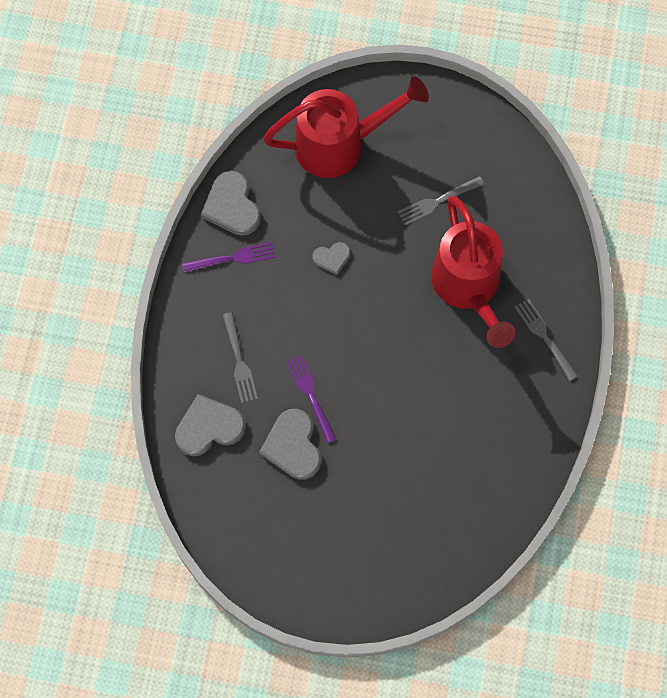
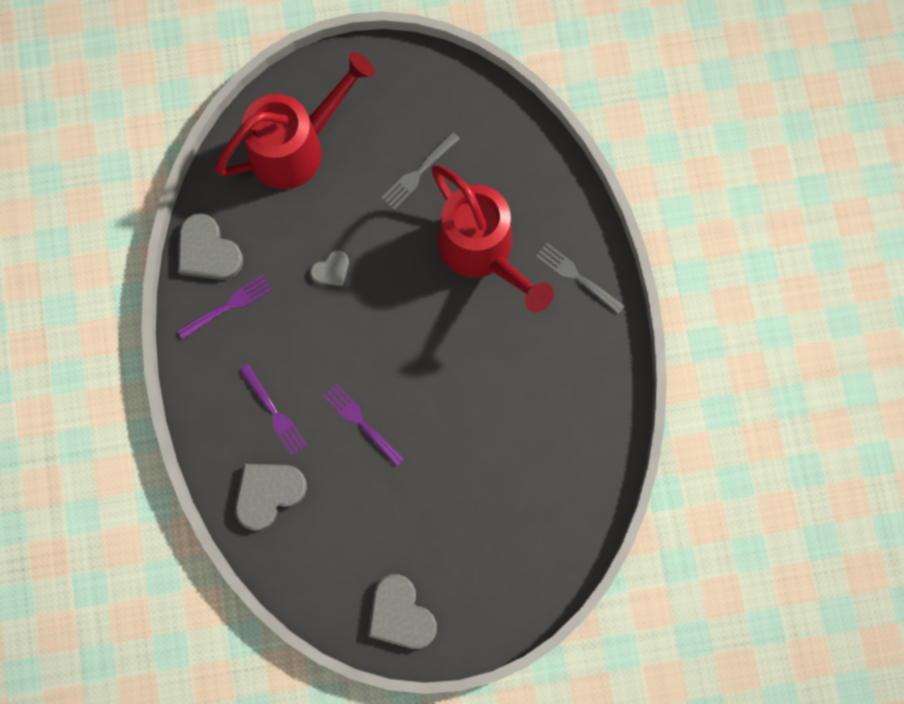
camera: 20 degrees left, 5 degrees up
(239, 360) = (274, 412): grey fork -> purple fork
(293, 446) = (362, 482): grey heart -> grey heart (400, 615)

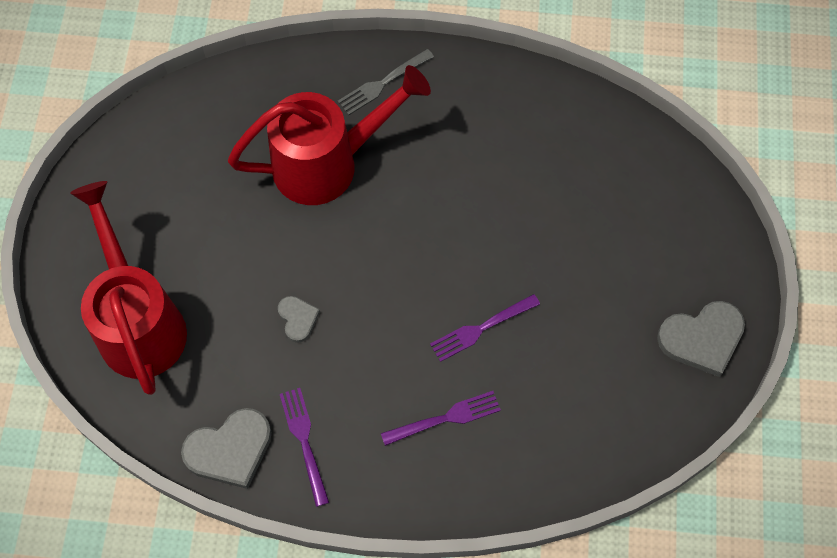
camera: 75 degrees left, 10 degrees down
(268, 494) = (537, 447): grey heart -> none
(419, 172) = (216, 203): grey fork -> none

